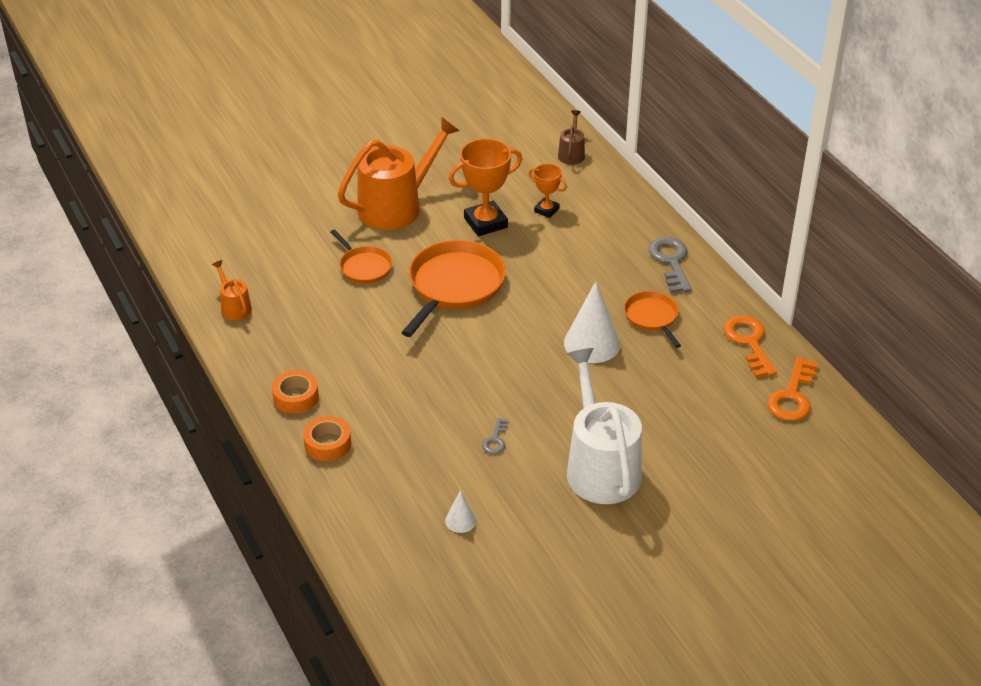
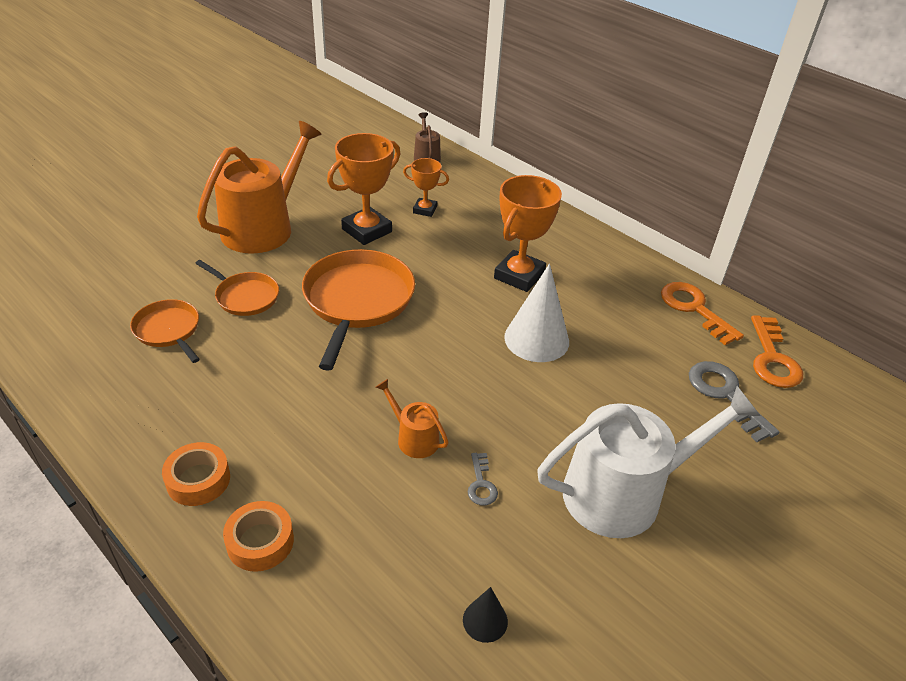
camera: 20 degrees left, 0 degrees up
(234, 307) = (89, 372): orange watering can -> orange watering can (414, 438)
(460, 520) = (485, 620): white cone -> black cone
(600, 467) = (623, 493): white watering can -> white watering can turned 105 degrees clockwise
(604, 286) = (519, 275): none -> orange trophy
(652, 317) = (584, 299): orange pan -> orange pan (168, 330)
(671, 262) = (572, 241): grey key -> grey key (725, 395)

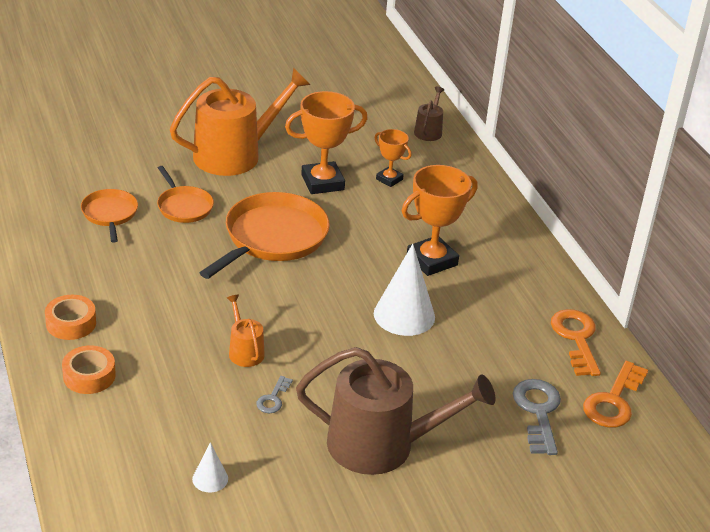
camera: 25 degrees right, 5 degrees down
(485, 620) = (210, 479): black cone -> white cone
(623, 493) = (381, 445): white watering can -> brown watering can

